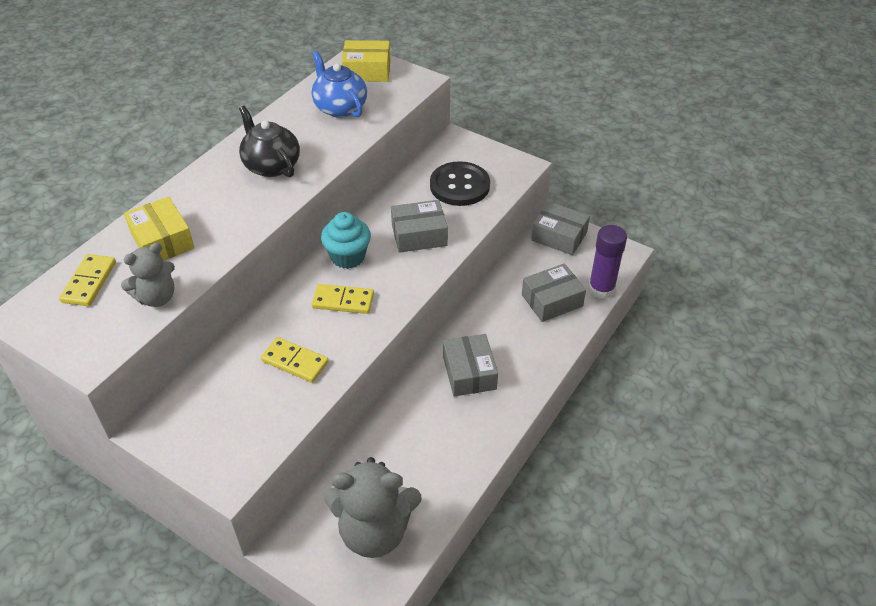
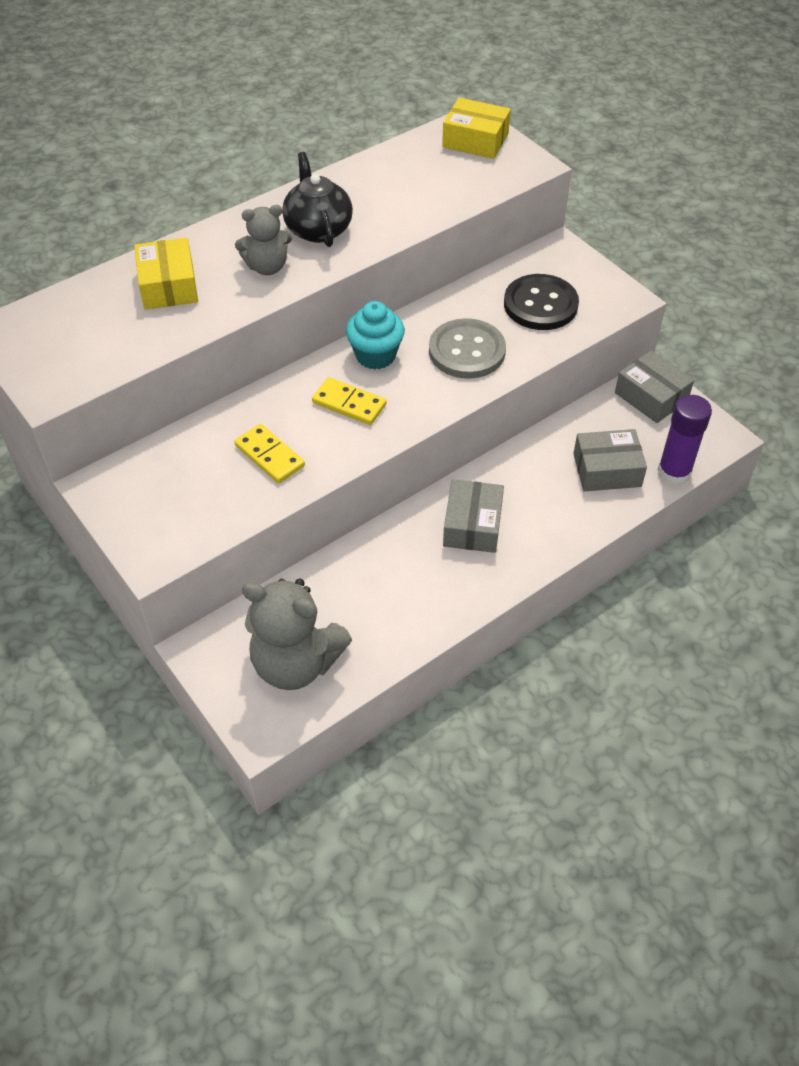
camera: 20 degrees right, 5 degrees up
(89, 282) = (78, 312): yellow domino -> none
(157, 297) = (138, 345): grey teddy bear -> grey teddy bear (267, 267)
(340, 107) = (424, 178): blue teapot -> none
(419, 235) = (467, 351): grey box -> grey button

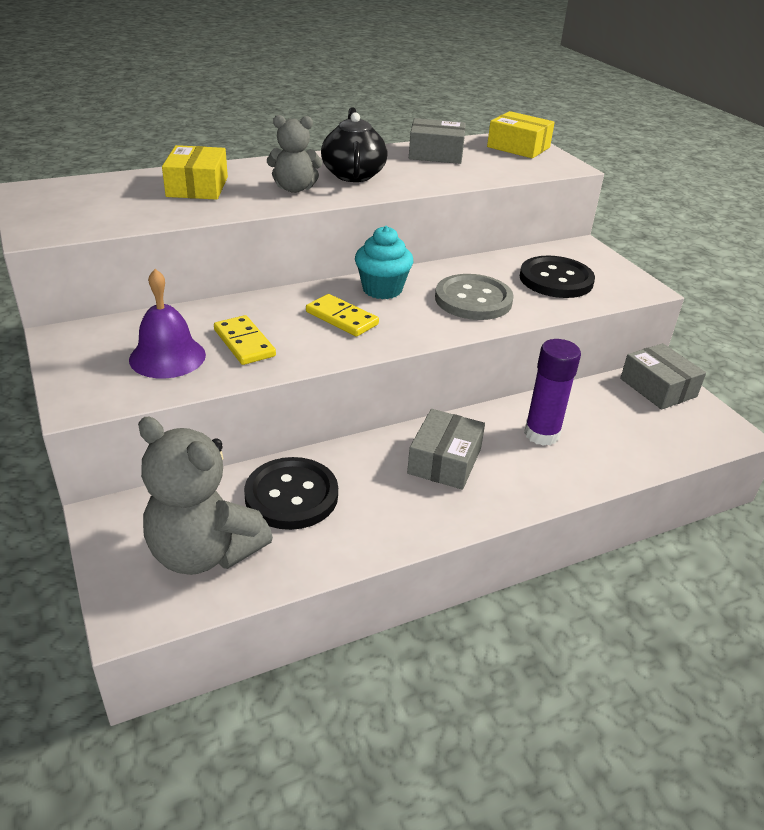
camera: 10 degrees right, 15 degrees down
(206, 488) = (167, 357): none -> purple bell
(349, 591) = (291, 495): none -> black button
(607, 470) = (601, 439): grey box -> grey box (436, 154)
(674, 472) = (675, 454): purple glue stick -> purple glue stick (541, 434)

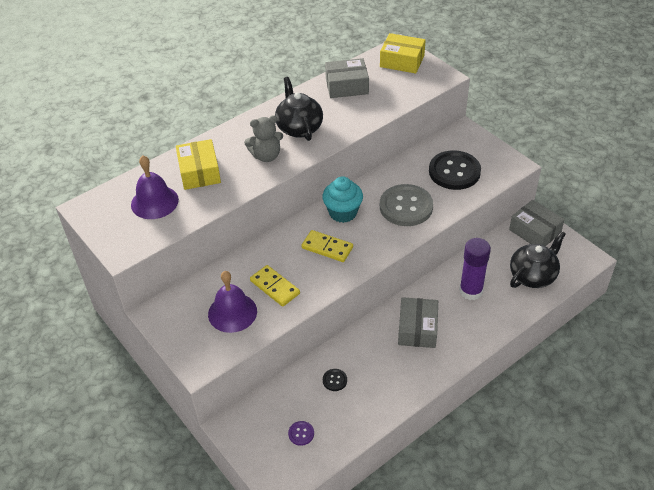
camera: 10 degrees left, 10 degrees up
(118, 200) = (154, 202): none -> purple bell
(204, 552) = (301, 433): grey teddy bear -> purple button
(291, 495) = (334, 380): black button -> black button, size x0.42
(642, 436) = (533, 275): none -> black teapot

